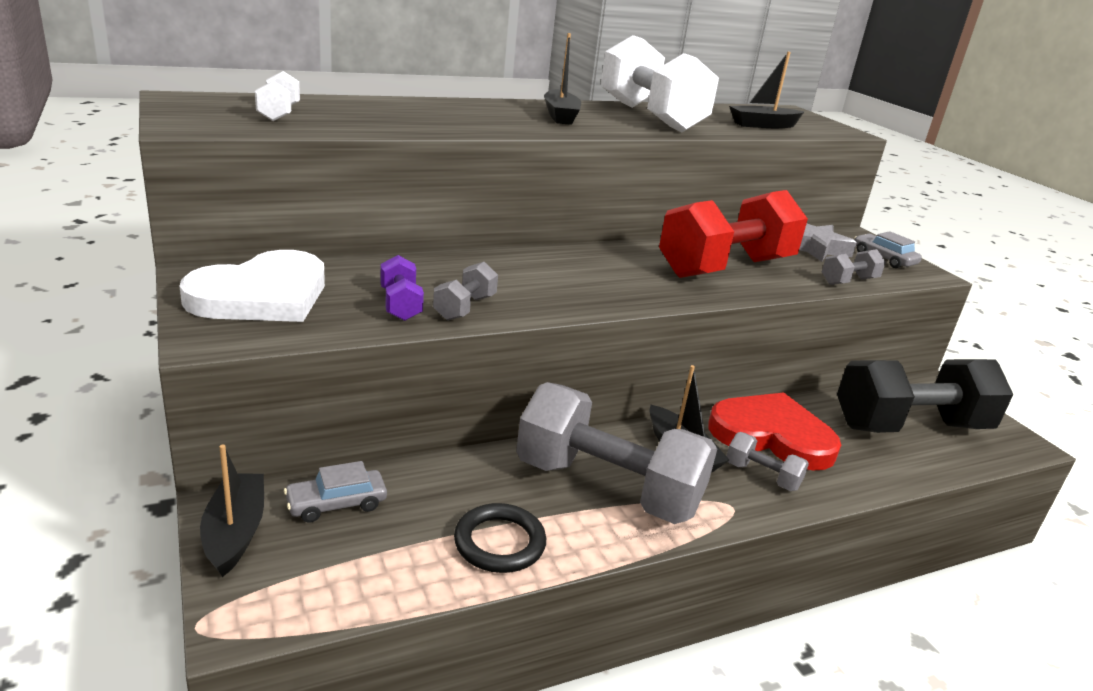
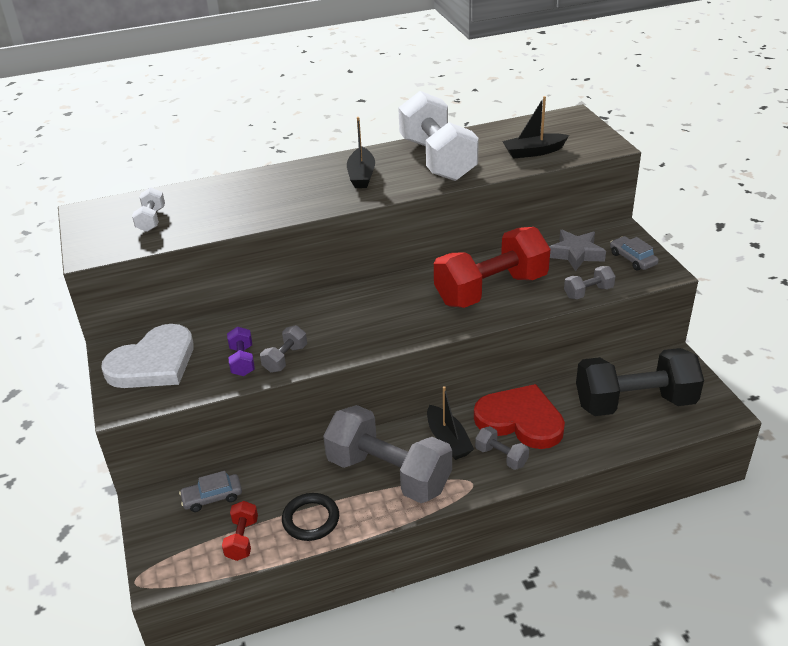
camera: 10 degrees right, 10 degrees up
(235, 532) = (153, 521): black boat -> none
(389, 566) = (242, 539): none -> red dumbbell

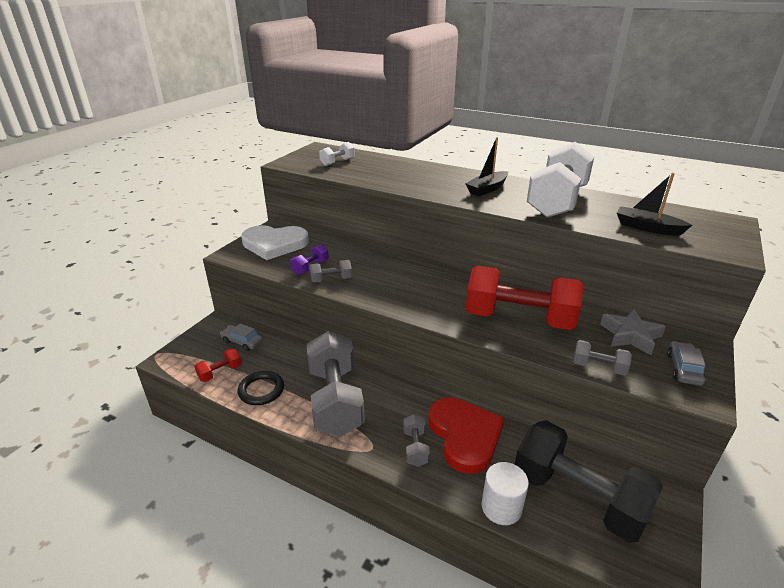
camera: 45 degrees right, 5 degrees down
(448, 440) = (398, 409): black boat -> none
(604, 447) = (501, 507): none -> white cylinder

